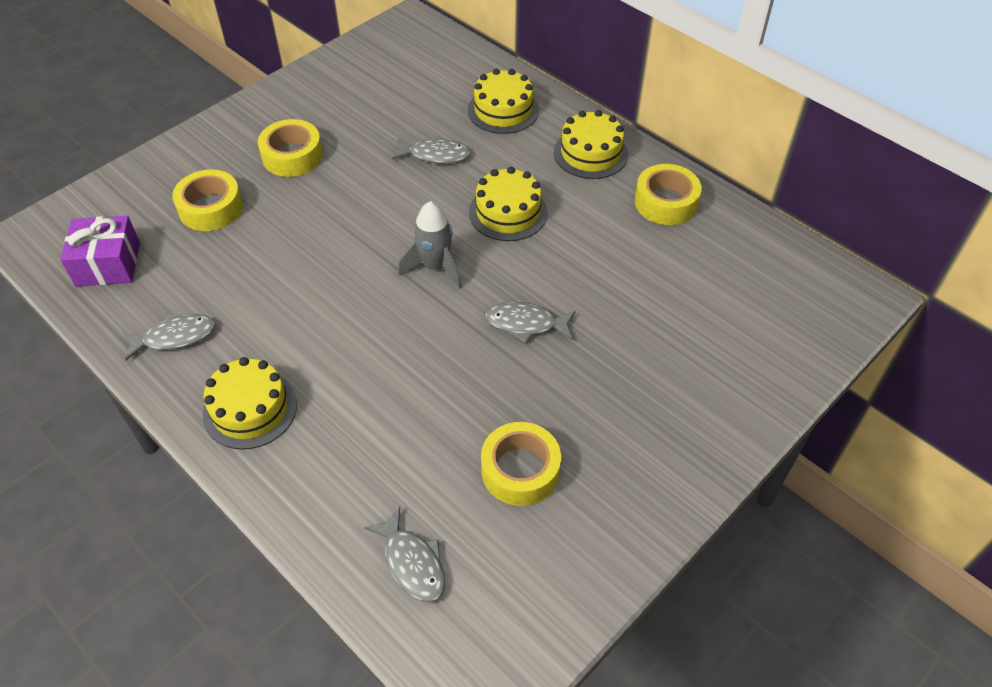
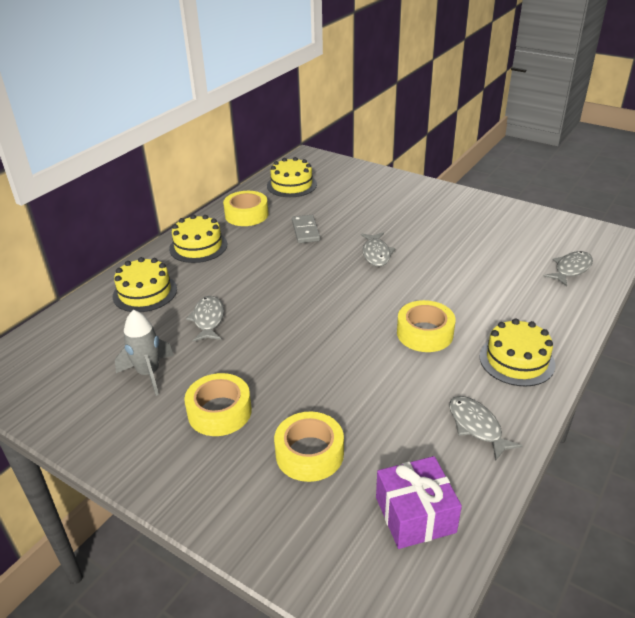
camera: 100 degrees left, 15 degrees down
(435, 267) = (339, 298): grey rocket -> grey rocket (149, 373)
(508, 212) = (271, 274): yellow cake -> yellow cake (291, 185)
(520, 470) = (486, 243): yellow tape -> yellow tape (425, 333)
(607, 258) = (305, 231): none -> grey domino

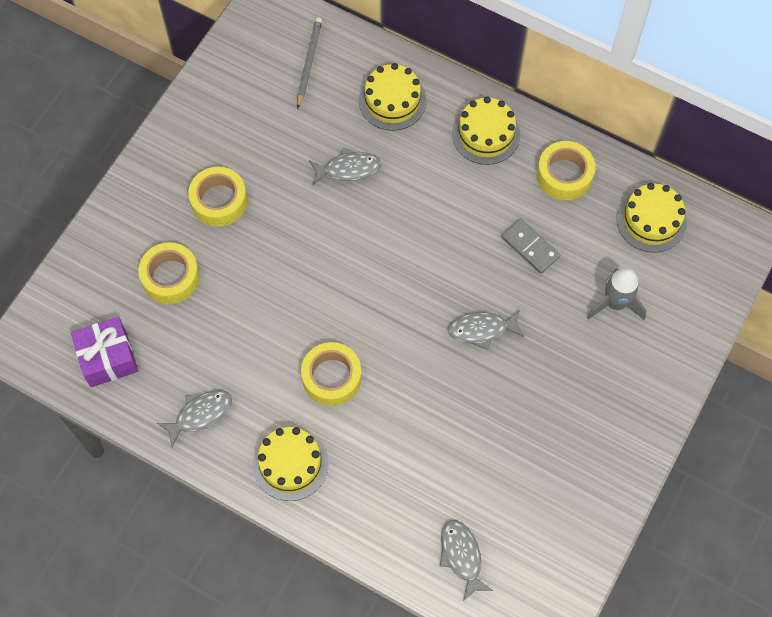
camera: 85 degrees right, 30 degrees up
(76, 343) = (309, 62): none -> grey pencil
(149, 373) = (267, 134): grey rocket -> grey rocket (615, 303)
(305, 231) = (530, 247): grey domino -> grey domino turned 60 degrees clockwise
(571, 269) = (461, 556): grey fish -> grey fish turned 150 degrees counterclockwise

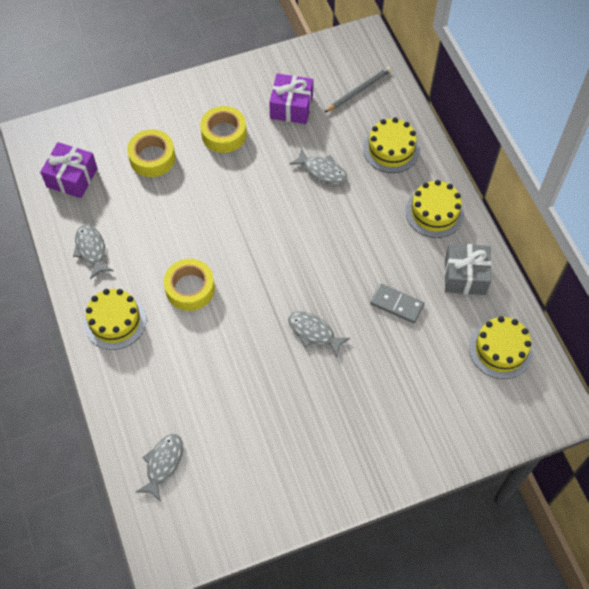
camera: 40 degrees right, 5 degrees down
(200, 414) = (91, 250): grey fish -> grey fish turned 120 degrees counterclockwise
(259, 125) = (291, 107): none -> purple gift
(530, 247) = (396, 304): grey domino -> grey domino turned 60 degrees counterclockwise
(564, 175) = (465, 276): yellow tape -> grey gift
(615, 303) = (422, 384): grey rocket -> none

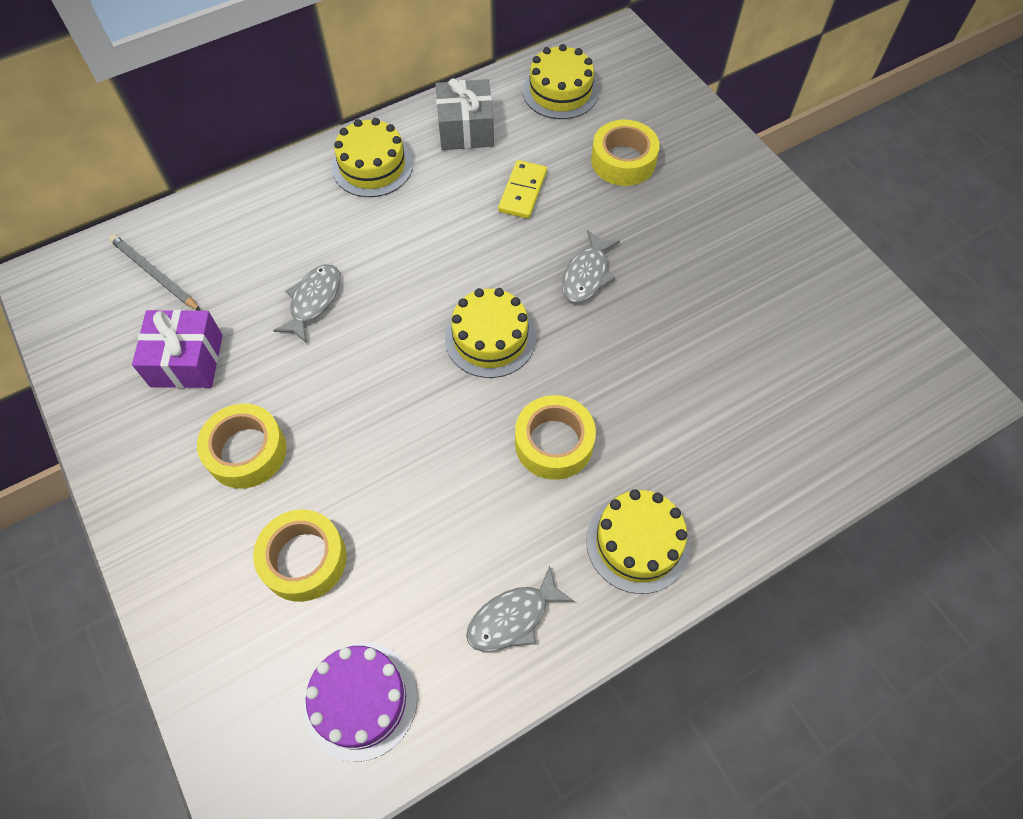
camera: 100 degrees left, 0 degrees up
(72, 177) = (360, 700): purple gift -> purple cake
(163, 464) = (837, 420): grey fish -> none
(391, 149) = (268, 223): yellow cake -> yellow cake (490, 338)
(396, 304) = (523, 192): grey domino -> yellow domino
(418, 380) = (623, 161): none -> yellow tape

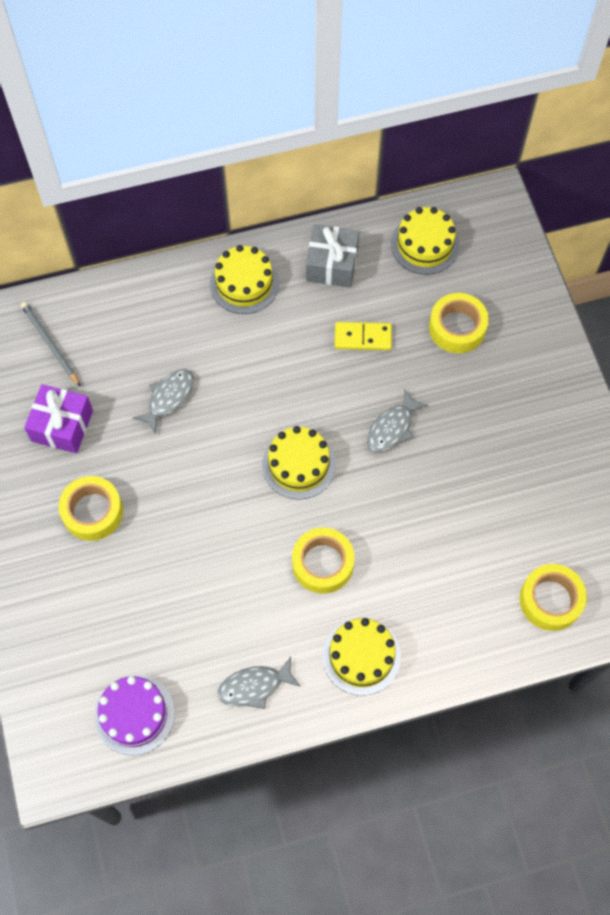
camera: 15 degrees right, 5 degrees up
(304, 559) = (117, 605): yellow tape -> yellow tape (550, 600)
(523, 192) = (363, 338): yellow domino -> yellow domino turned 60 degrees clockwise

